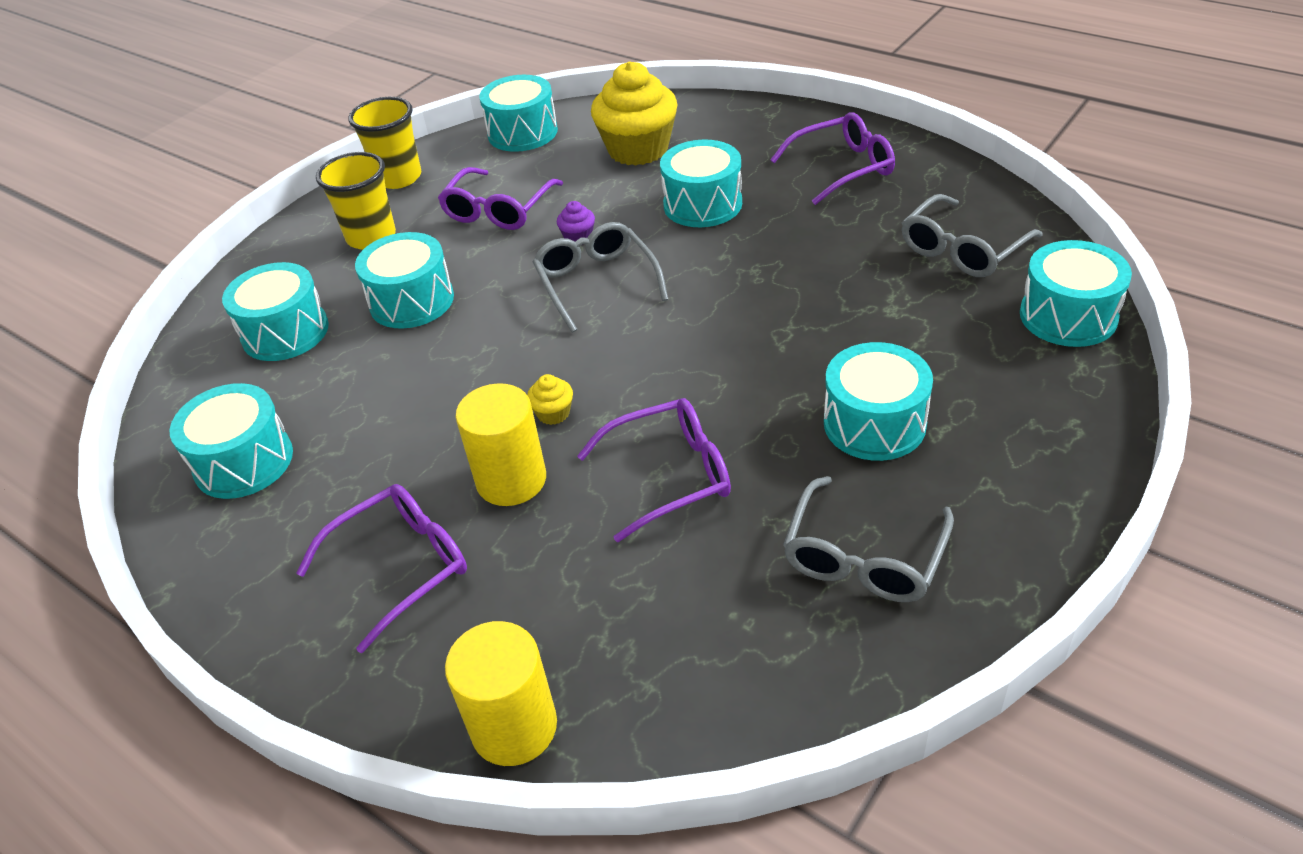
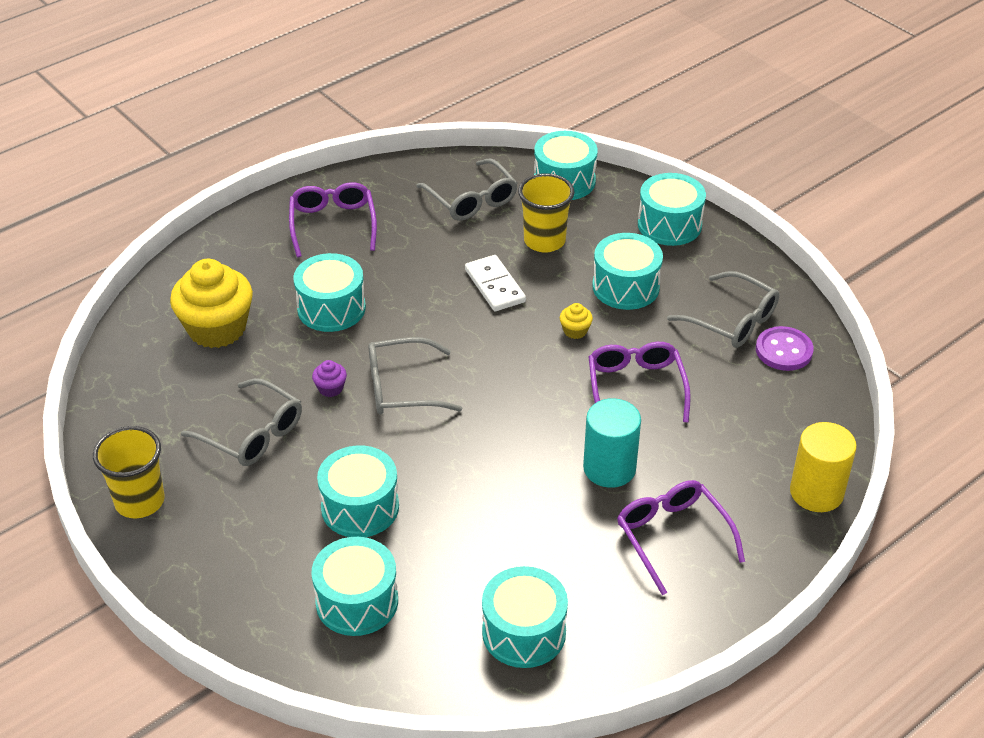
camera: 80 degrees left, 0 degrees up
(371, 237) = (237, 530): yellow cup -> yellow cup (544, 241)
(498, 210) = (252, 434): purple glasses -> grey glasses
(511, 480) = (609, 468): yellow cylinder -> turquoise cylinder
(522, 133) = (124, 399): turquoise drum -> turquoise drum (669, 225)
(553, 413) = (548, 436): yellow cupcake -> yellow cupcake (575, 331)
(806, 307) = (495, 286): none -> white domino
(824, 635) = (783, 350): none -> purple button

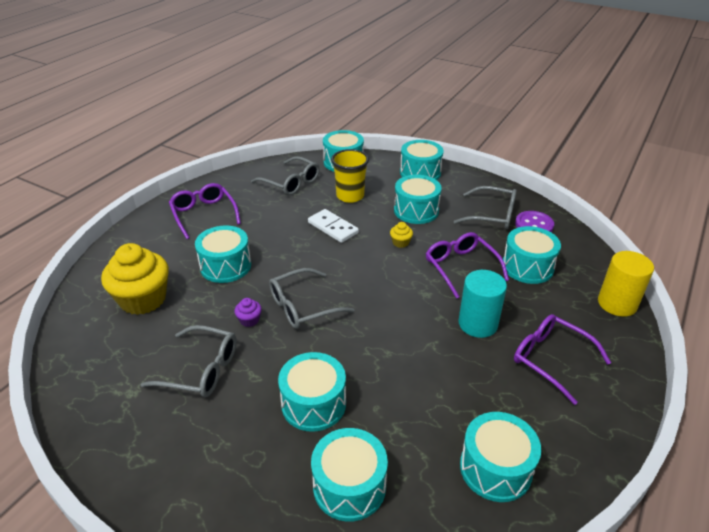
camera: 20 degrees left, 5 degrees down
(139, 501) = (121, 454): yellow cup -> none
(729, 410) = (527, 267): none -> turquoise drum

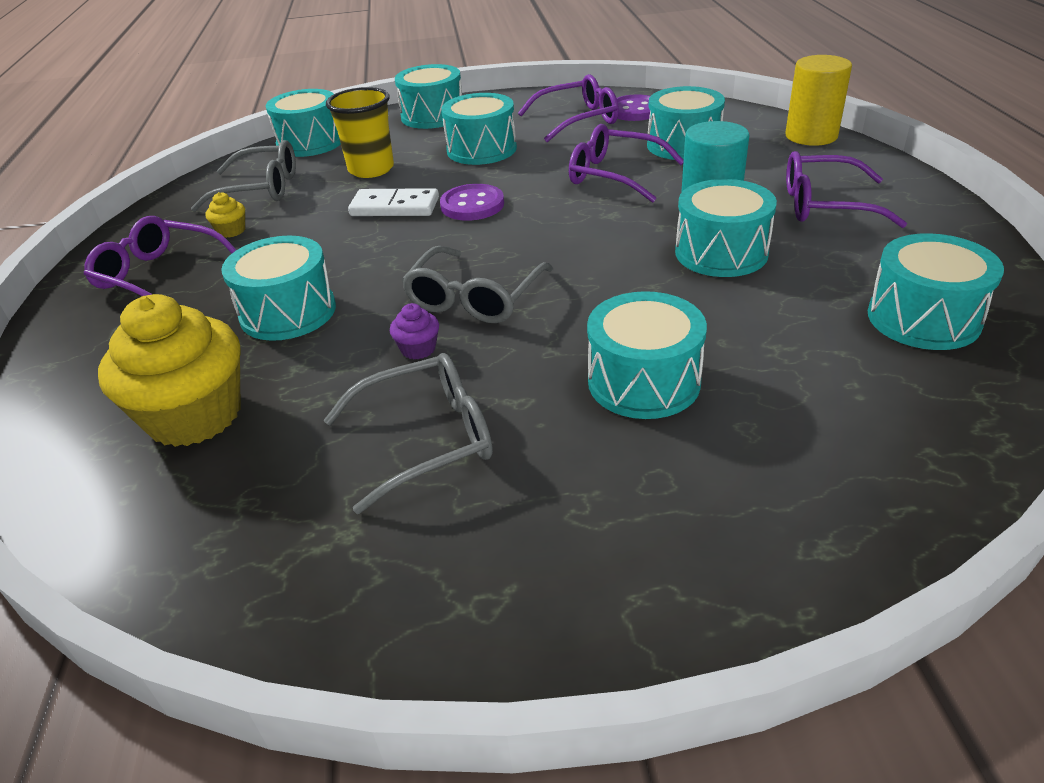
camera: 35 degrees left, 0 degrees up
(349, 486) = (813, 430): turquoise drum -> turquoise drum (721, 253)
(368, 247) = (472, 205): none -> purple button
(400, 242) = (508, 184): yellow cupcake -> yellow cupcake (231, 231)
(492, 215) = (578, 120): grey glasses -> purple glasses

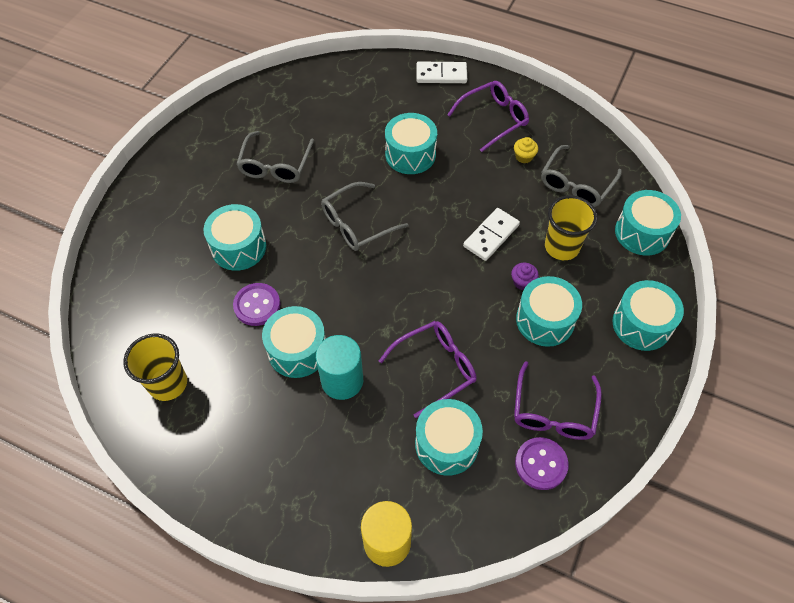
camera: 120 degrees right, 20 degrees up
(56, 359) = (441, 75): none -> white domino
(195, 415) = (357, 107): yellow cupcake -> none
(418, 349) = (335, 186): purple cupcake -> purple cupcake (522, 282)
(472, 205) = (460, 272): purple button -> purple button (257, 305)
(474, 298) = (356, 224): grey glasses -> grey glasses turned 90 degrees counterclockwise
(825, 205) = (293, 448): purple glasses -> none
(923, 318) = (168, 383): turquoise drum -> yellow cup

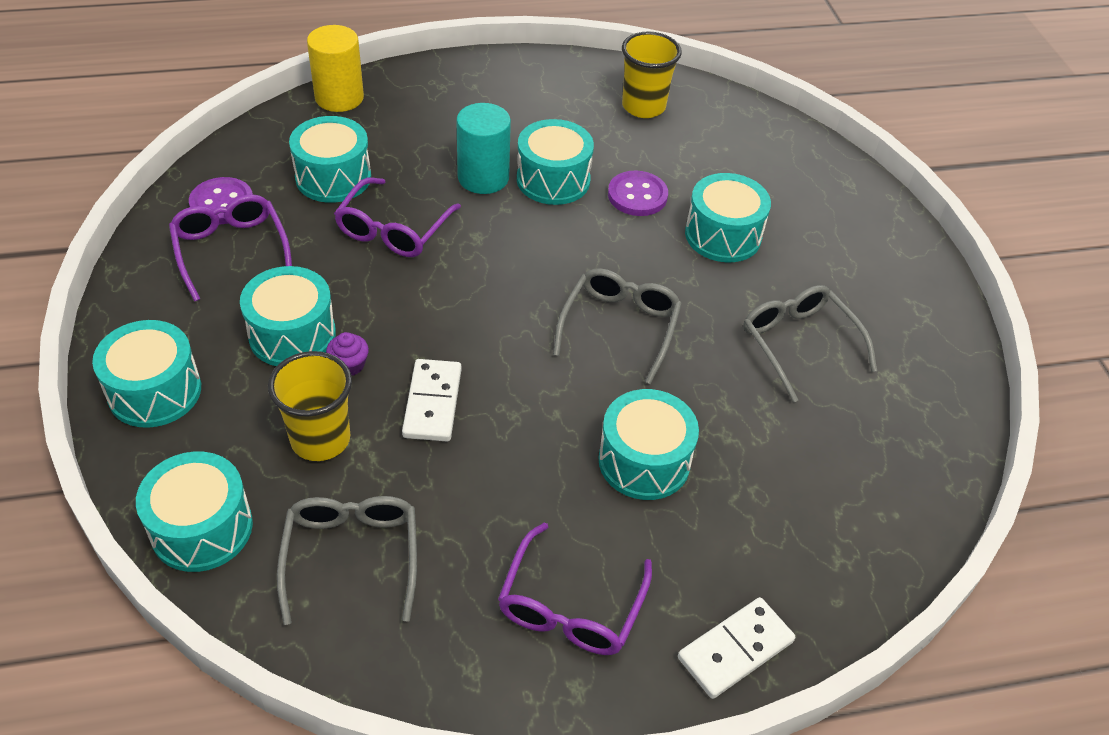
camera: 140 degrees right, 10 degrees down
(524, 157) = (469, 559): yellow cupcake -> none

